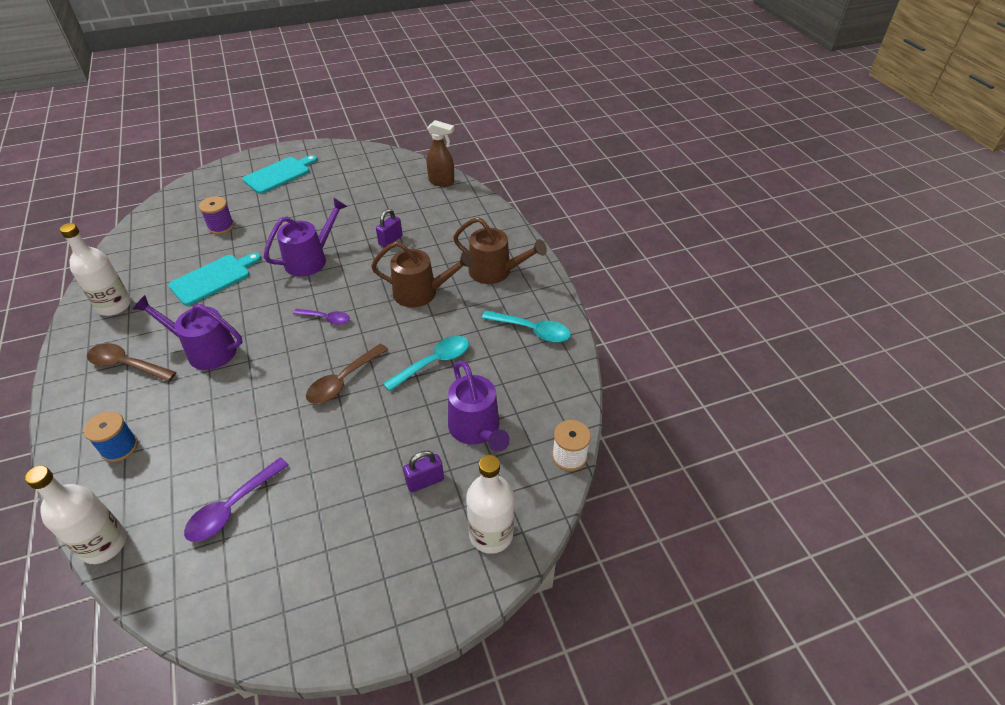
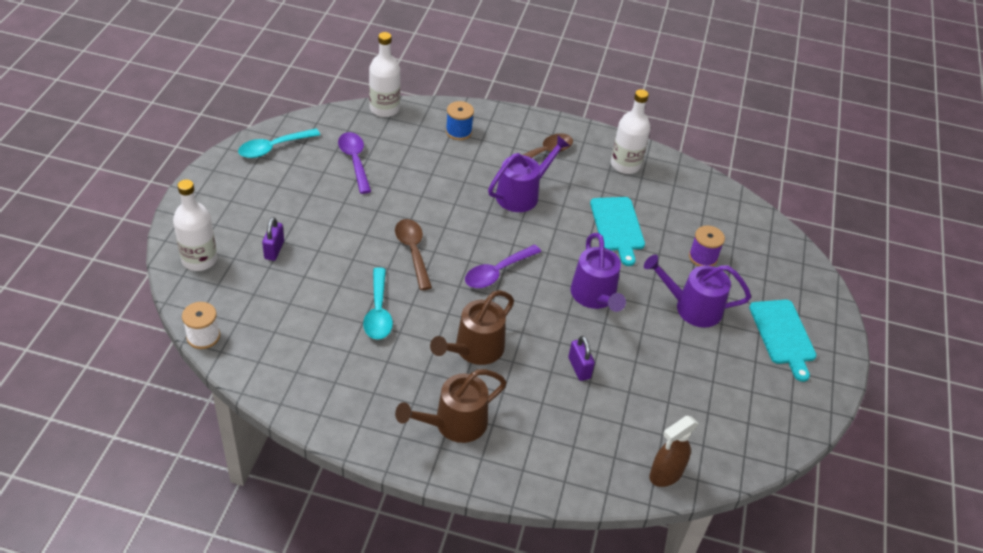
camera: 120 degrees right, 0 degrees up
(326, 319) = (497, 272): purple spoon -> purple spoon, size x1.51
(476, 429) = (286, 300): purple watering can -> purple watering can (692, 308)
(532, 331) = (347, 399): turquoise spoon -> turquoise spoon (273, 148)

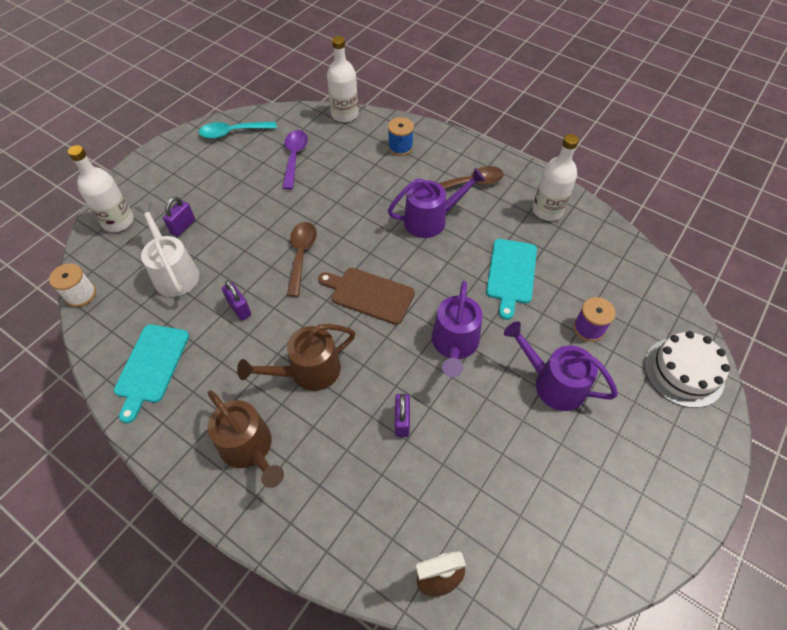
camera: 25 degrees right, 10 degrees up
(292, 295) = (174, 273): none -> white watering can
(378, 312) = (239, 308): turquoise spoon -> purple padlock
(454, 424) = (249, 448): brown watering can -> brown watering can turned 120 degrees counterclockwise
(497, 272) = (369, 295): purple spoon -> brown cutting board
(783, 335) = (645, 443): turquoise cutting board -> turquoise cutting board (151, 366)
(791, 274) = (683, 372): none -> white cake

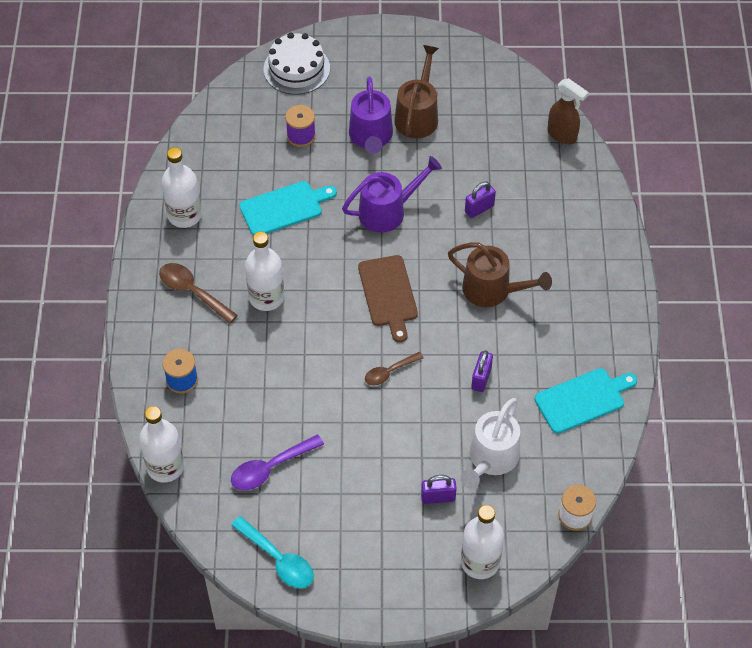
camera: 125 degrees left, 0 degrees up
(249, 448) = (579, 285): brown watering can -> brown watering can (417, 115)
(301, 255) = (389, 372): brown spoon -> brown spoon, size x0.66
(430, 220) = (266, 297): purple watering can -> white bottle

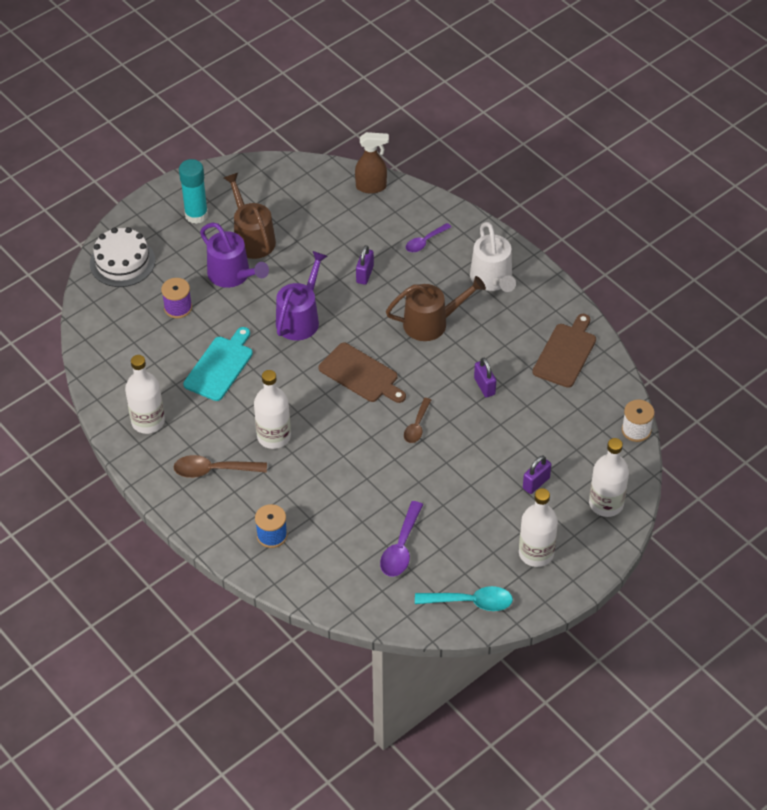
camera: 40 degrees left, 5 degrees down
(165, 466) = (324, 601): white bottle -> white bottle (536, 553)
(393, 66) = (196, 215): none -> turquoise glue stick
(491, 459) = (545, 433): white watering can -> white watering can (492, 279)
(559, 214) = (425, 242): none -> purple spoon
(583, 399) = (565, 353): turquoise cutting board -> brown cutting board

